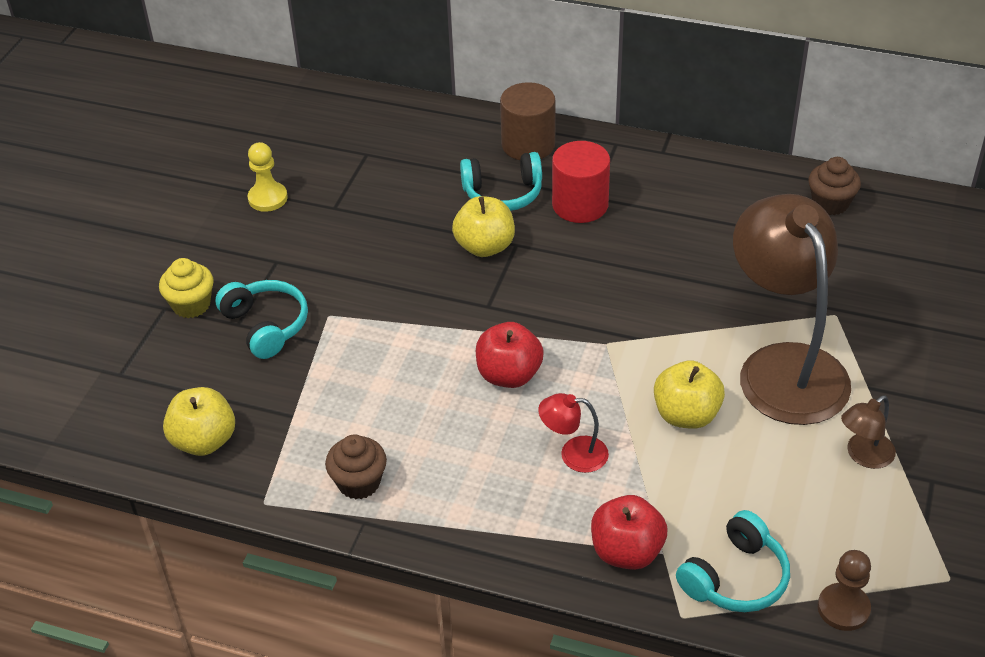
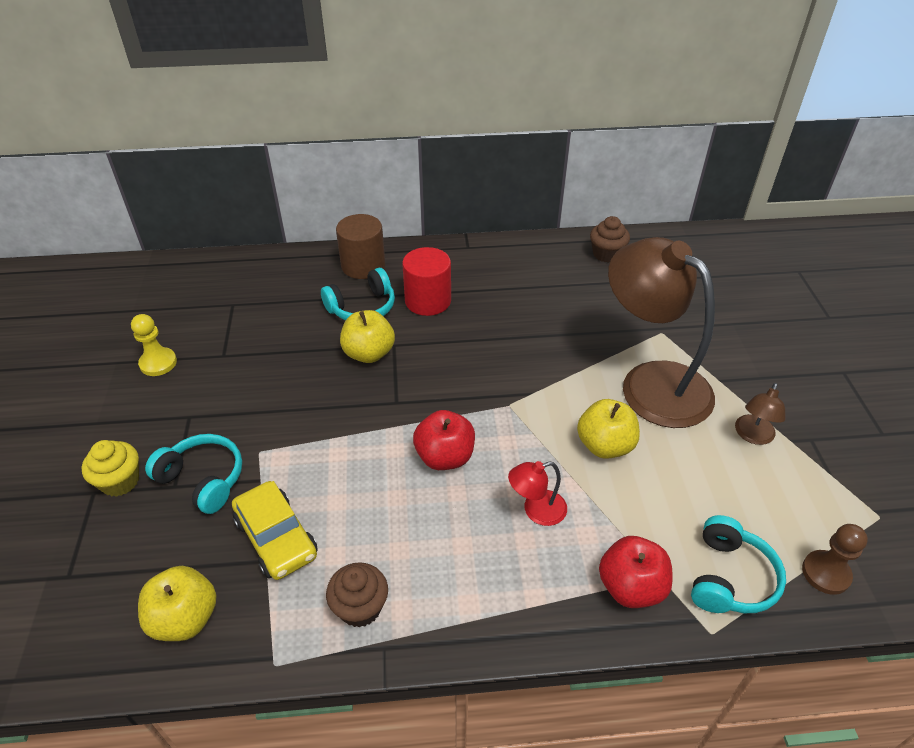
camera: 25 degrees left, 0 degrees up
(311, 399) = (276, 538): none -> yellow car

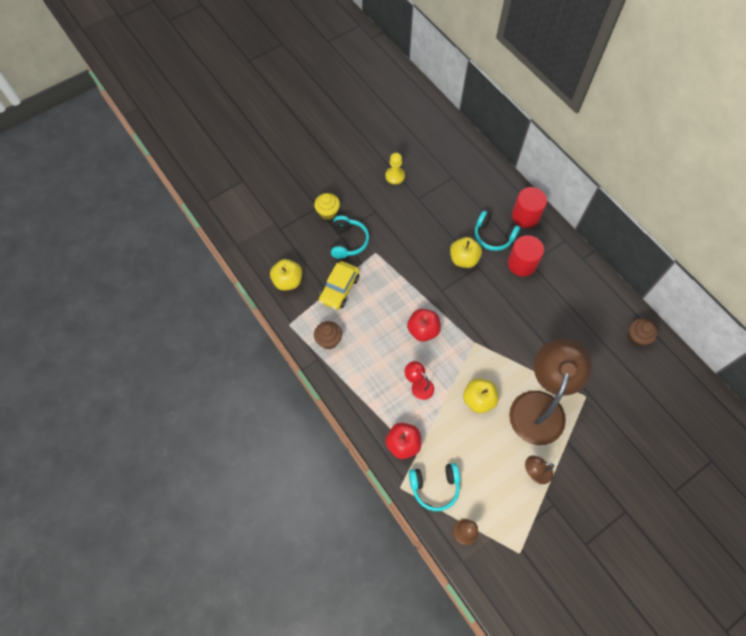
camera: 60 degrees right, 20 degrees up
(363, 265) = (525, 216): brown cylinder -> red cylinder

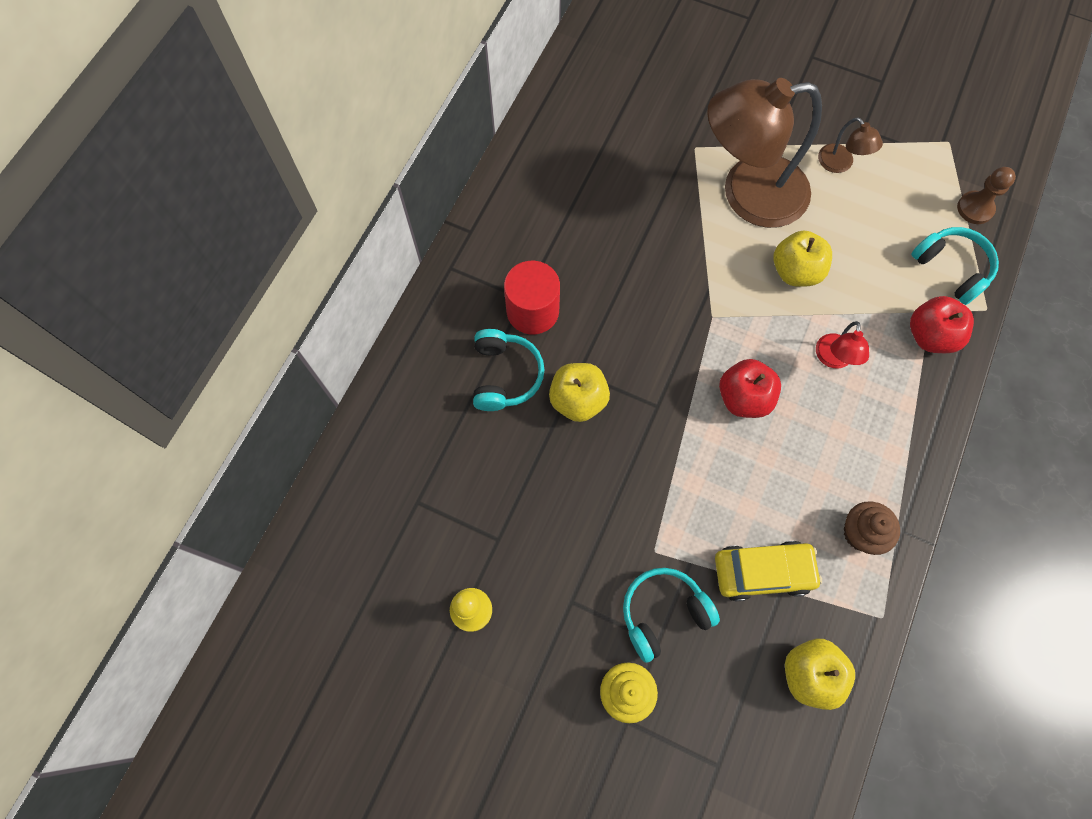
camera: 120 degrees left, 5 degrees up
(525, 216) = (435, 344): red cylinder -> none
(637, 337) = (563, 120): brown cupcake -> none

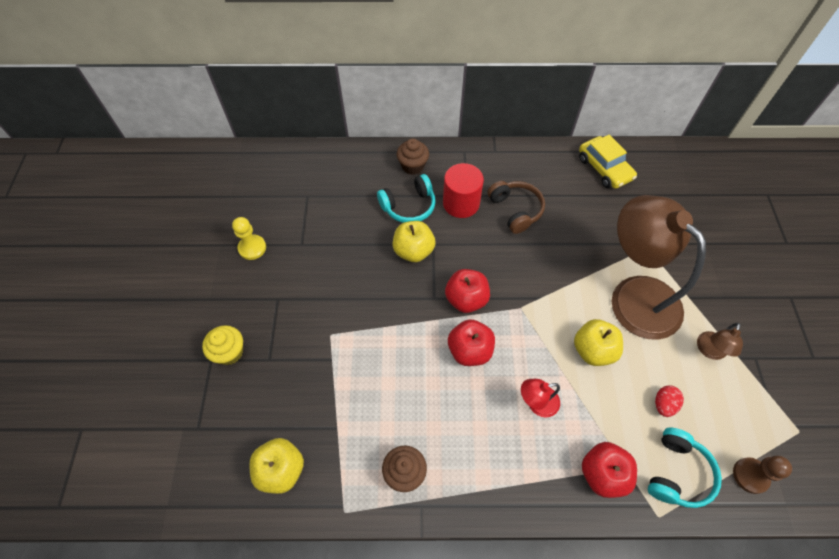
camera: 65 degrees right, 10 degrees down
(439, 342) = (413, 166): none -> brown cupcake
(575, 254) = (515, 210): none -> brown headphones
(663, 613) = (290, 355): turquoise headphones -> none
(675, 370) = (466, 299): none -> red apple
(762, 572) = (344, 410): yellow car -> yellow car (604, 168)
(880, 239) = (663, 404): none -> red egg

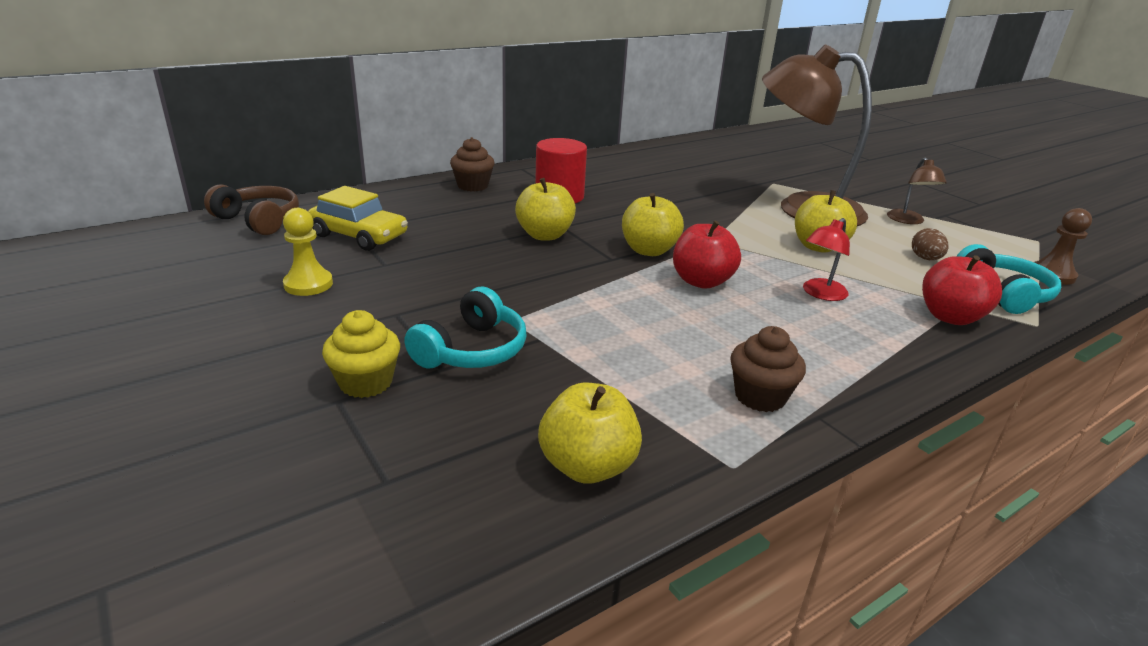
camera: 35 degrees left, 30 degrees down
(409, 206) = (501, 210): turquoise headphones -> turquoise headphones (472, 350)
(466, 299) = (649, 250): red apple -> yellow apple
(515, 210) = (623, 189): brown headphones -> brown headphones (259, 220)
(604, 168) = (673, 153): yellow car -> yellow car (359, 235)
(663, 404) = (925, 259): red egg -> brown egg

